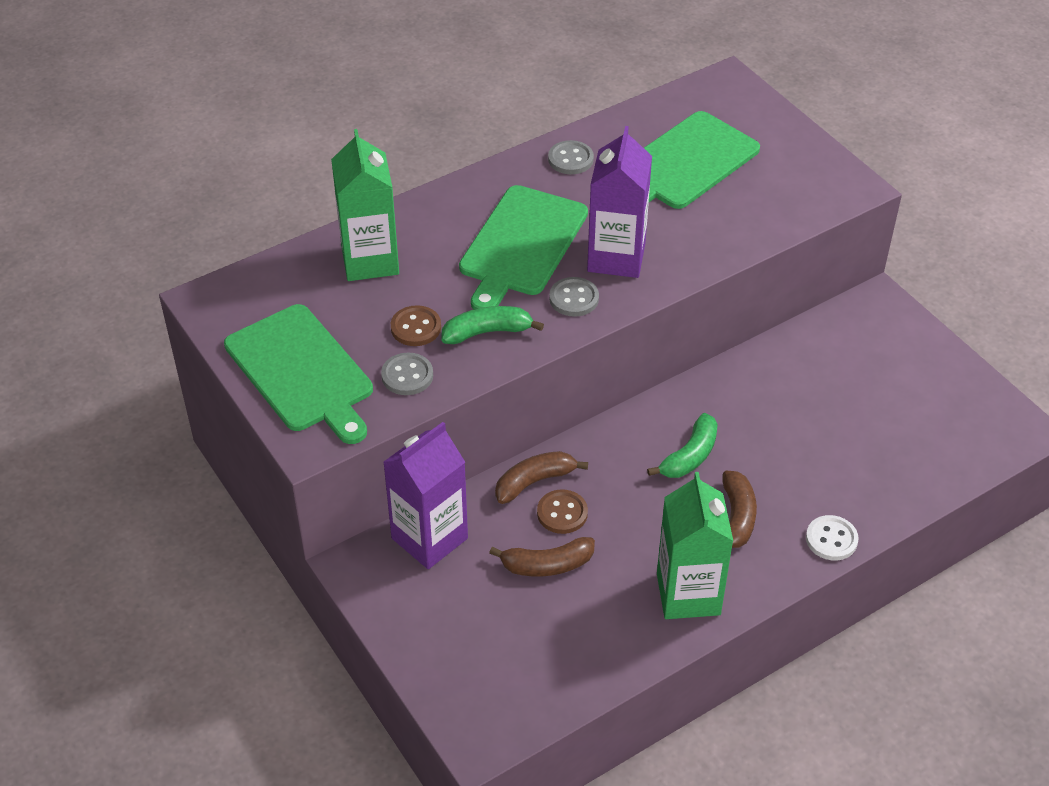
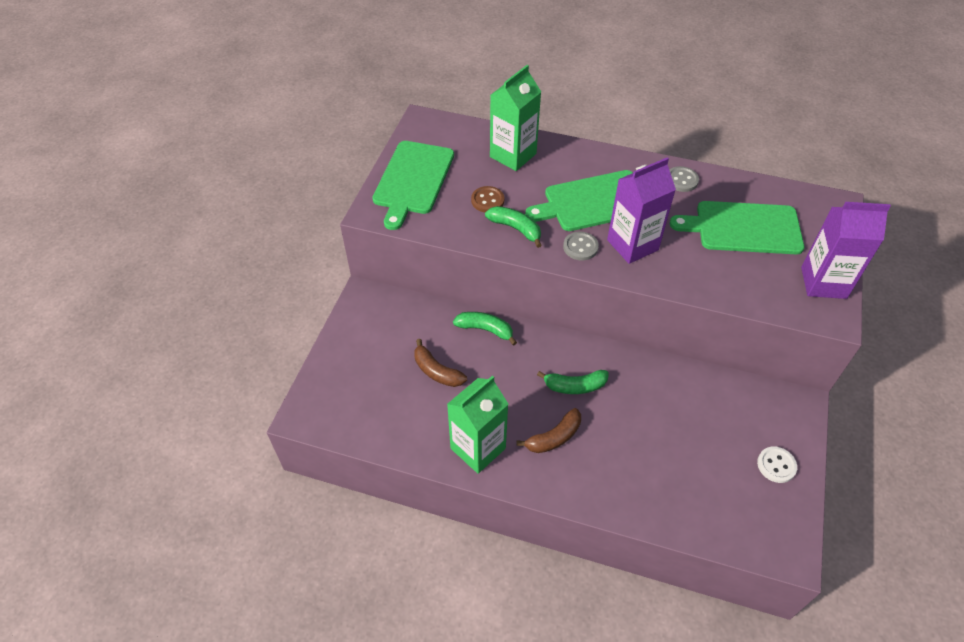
camera: 50 degrees right, 5 degrees up
(407, 376) = (452, 218): grey button -> none
(429, 538) = (407, 312): purple carton -> purple carton (823, 282)
(534, 481) = (485, 329): brown banana -> green banana
(562, 513) = (477, 355): brown button -> none
(831, 539) = (587, 496): white button -> white button (776, 465)

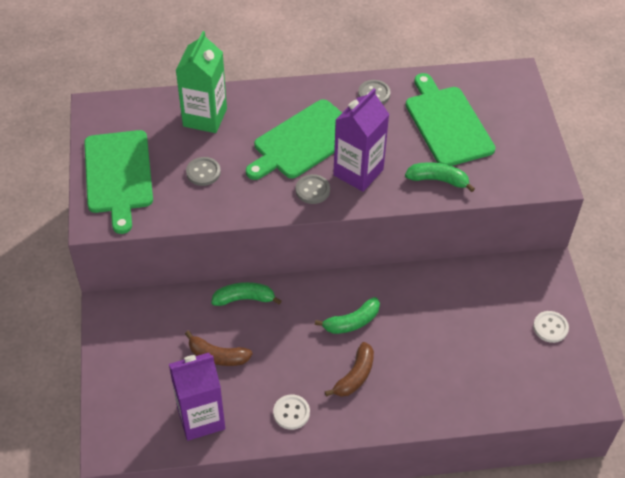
camera: 25 degrees left, 0 degrees up
(478, 448) = (291, 413): green carton -> white button
(487, 200) = (203, 172): brown button -> grey button
(516, 229) = (244, 192): green banana -> green banana (438, 180)
(743, 228) = (447, 123): green cutting board -> green cutting board turned 90 degrees clockwise
(823, 282) = (533, 153): purple carton -> purple carton (201, 418)

